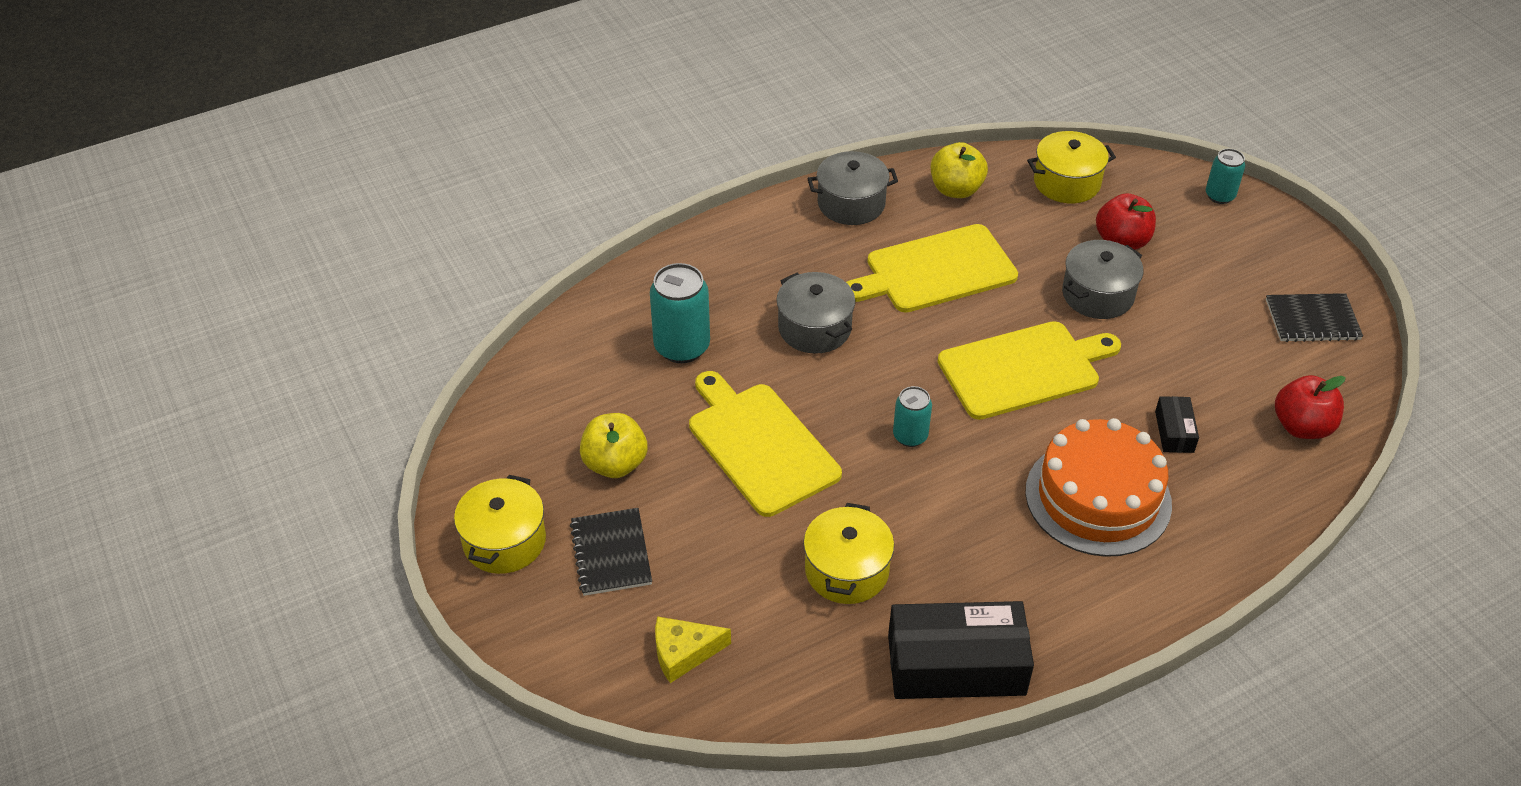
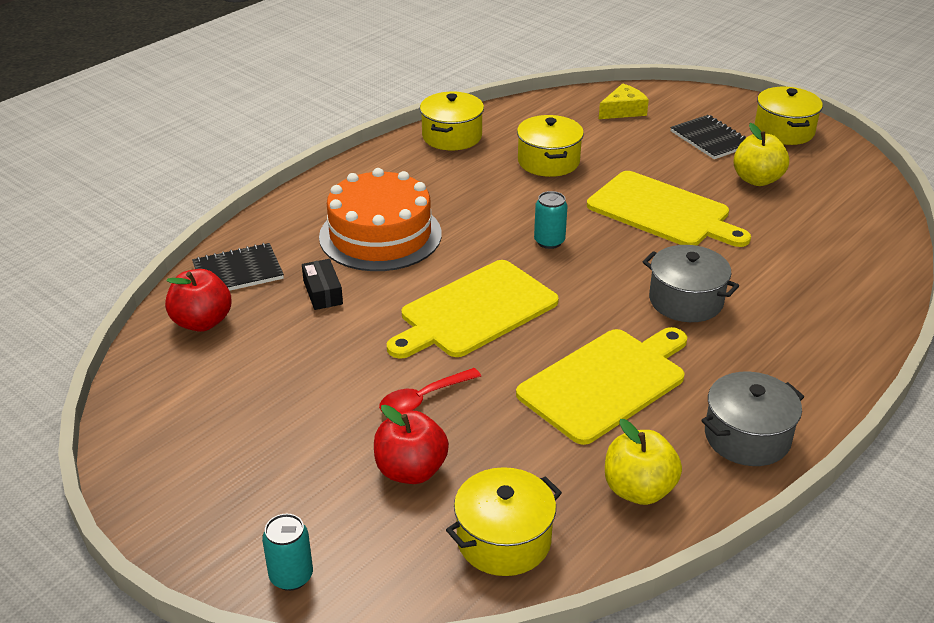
camera: 160 degrees right, 10 degrees down
(682, 347) = (786, 260): turquoise can -> none
(956, 665) = (452, 136): black box -> yellow pot
(1097, 295) = (423, 399): grey pot -> red spoon
(1312, 320) = (179, 429): black notebook -> black notebook (238, 271)

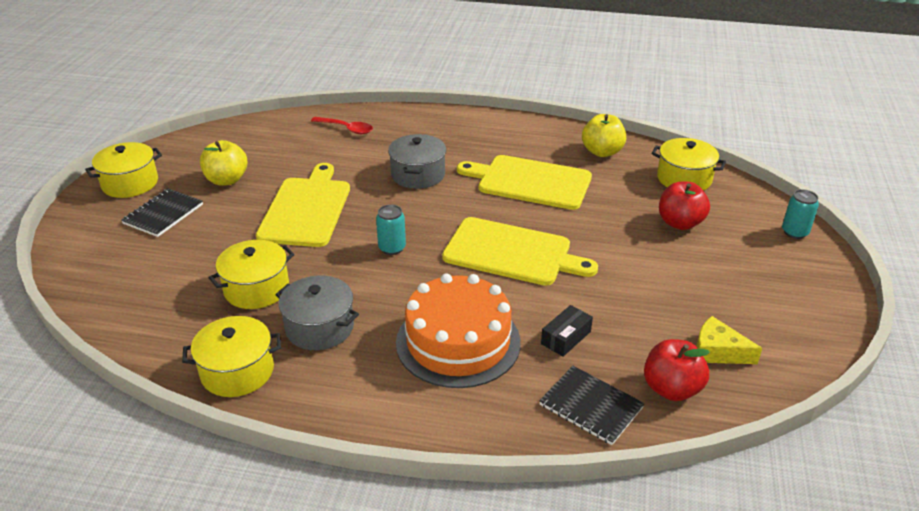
camera: 120 degrees left, 0 degrees up
(423, 399) = (620, 241): red spoon -> red spoon (346, 129)
(623, 110) = (122, 274): yellow cheese -> yellow cheese (718, 351)
(747, 437) = (526, 132): grey pot -> grey pot (319, 327)

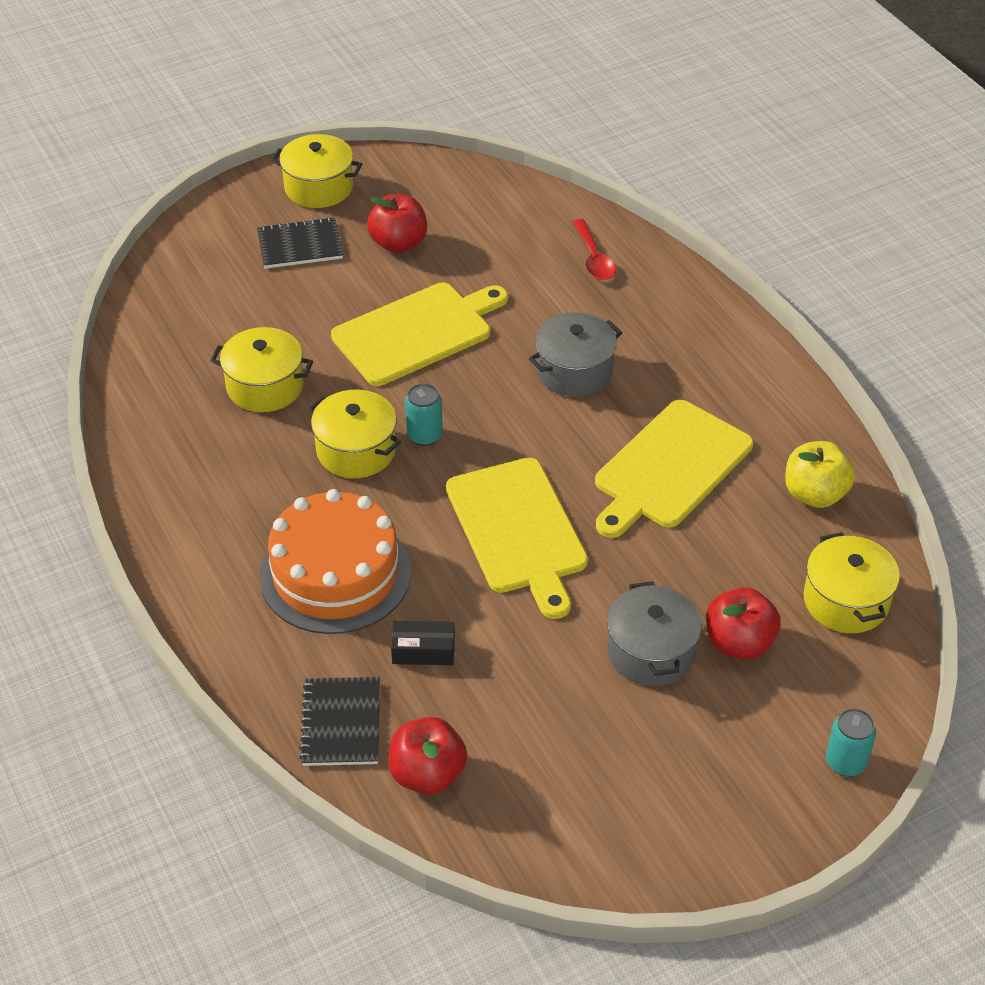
camera: 50 degrees right, 10 degrees up
(226, 180) = (398, 243): yellow apple -> red apple
(237, 371) = (153, 453): yellow pot -> yellow pot (356, 450)
(319, 327) = (257, 465): grey pot -> grey pot (651, 652)
(530, 182) = (670, 468): yellow cutting board -> yellow cutting board turned 120 degrees counterclockwise
(718, 351) = (526, 786): yellow cheese -> none

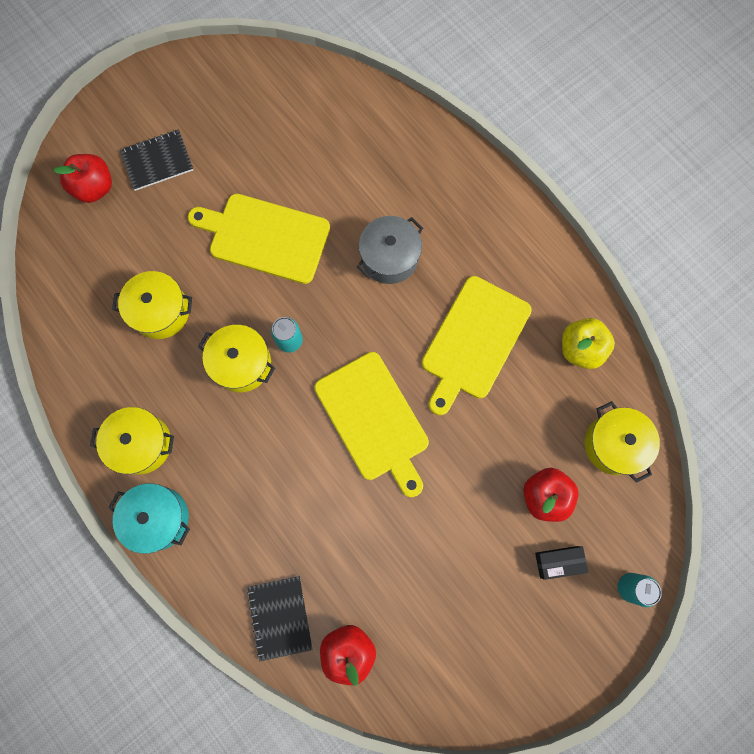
camera: 10 degrees left, 30 degrees up
(204, 593) = (158, 518): none -> turquoise pot
(319, 187) = (159, 96): yellow pot -> yellow pot (141, 444)
(335, 573) = (249, 483): orange cake -> none
(398, 243) = (234, 147): red apple -> red apple (95, 188)
(417, 332) = (265, 237): yellow cutting board -> yellow cutting board turned 120 degrees counterclockwise
(423, 651) = (325, 542): black box -> black box (558, 562)
(594, 258) = (386, 139): red spoon -> none
(651, 652) = (485, 515): grey pot -> none

